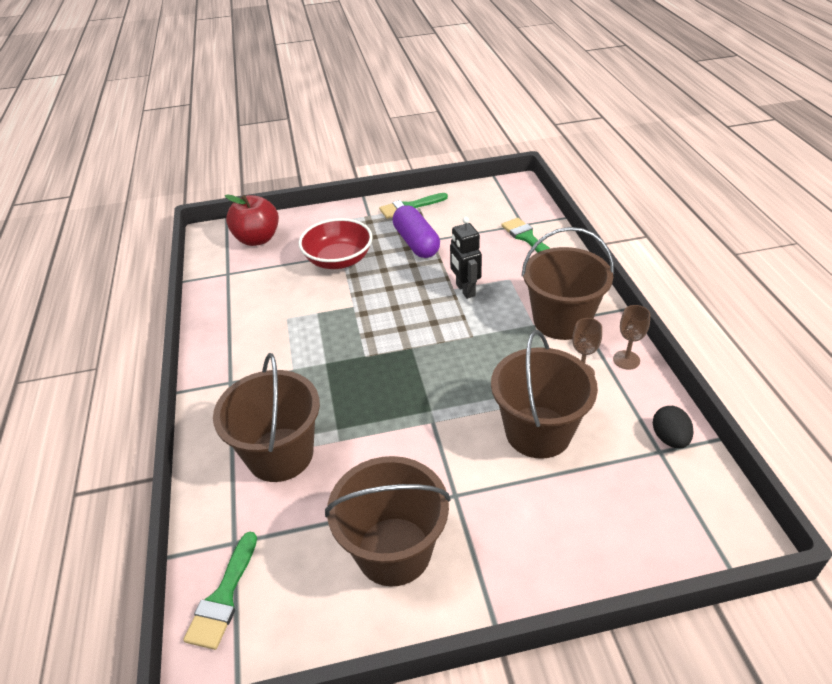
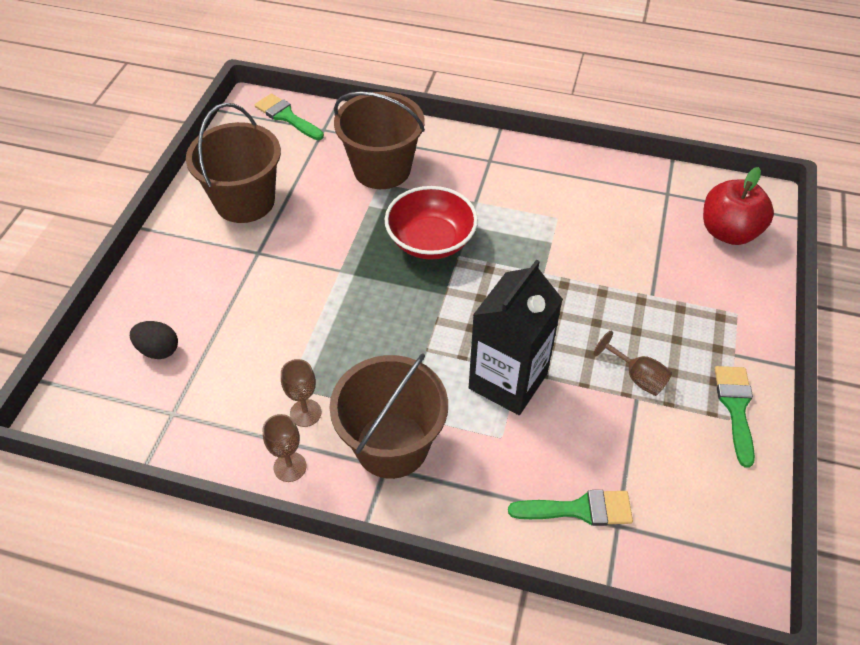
camera: 115 degrees right, 10 degrees up
(338, 260) = (641, 289): red bowl -> red bowl (431, 241)
(416, 243) = (637, 377): purple capsule -> brown goblet
(465, 290) = (508, 381): black robot -> black carton
(538, 432) = (268, 336): brown bucket -> none
(669, 438) = (176, 431): black egg -> black egg (158, 350)

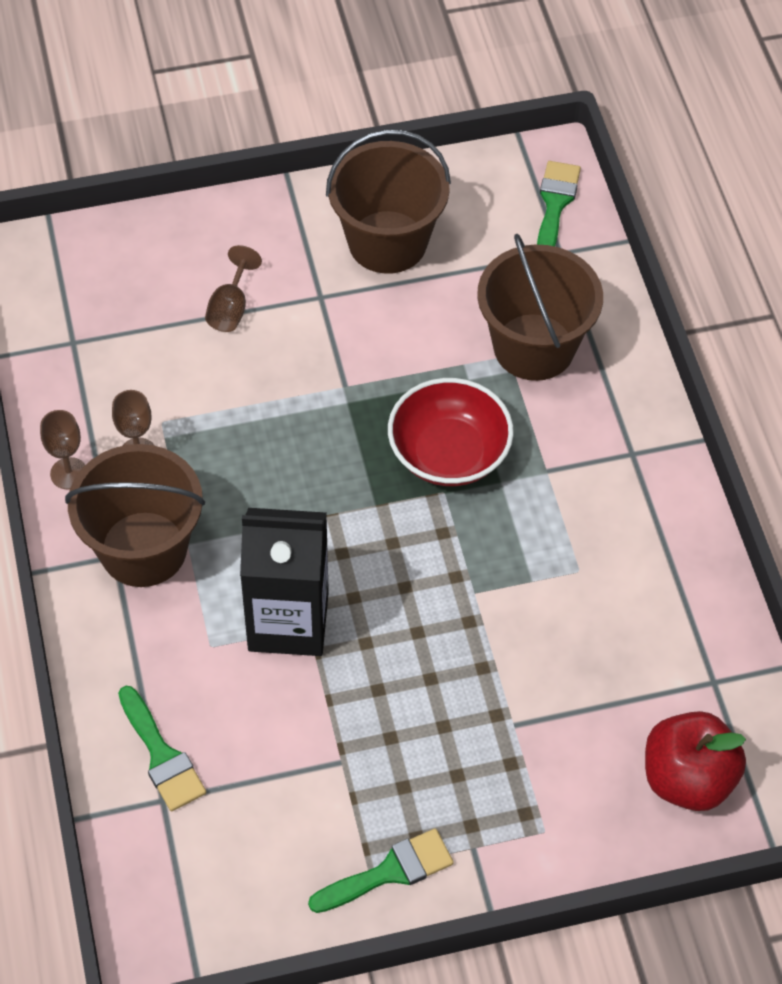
camera: 60 degrees right, 5 degrees up
(158, 350) = (138, 286): black egg -> none
(637, 377) = (373, 751): brown goblet -> brown goblet (230, 308)

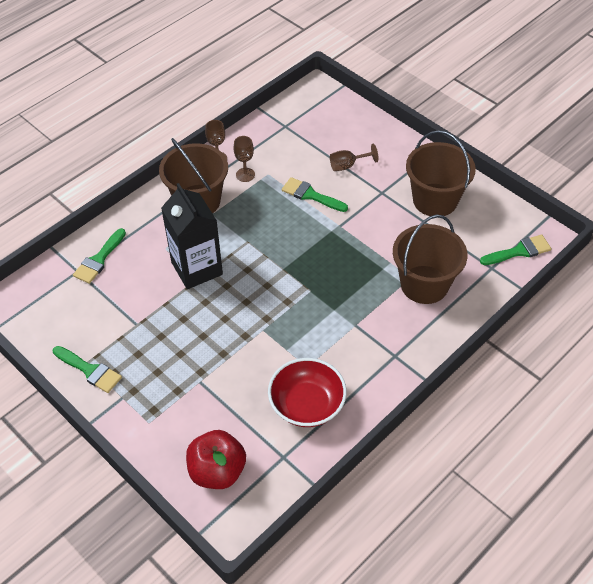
camera: 60 degrees right, 5 degrees down
(253, 389) = (310, 195): none -> green brush
(449, 453) = (334, 282): red bowl -> red bowl (307, 404)

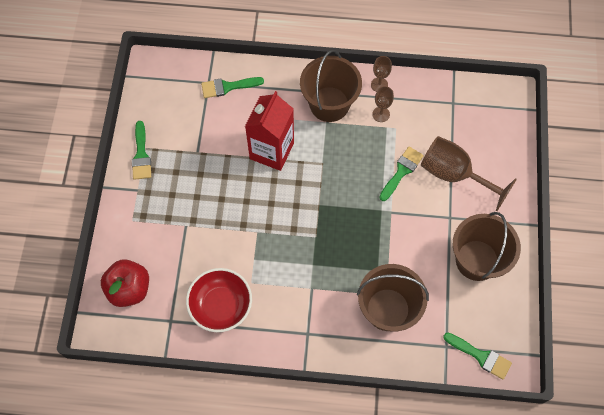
camera: 50 degrees right, 15 degrees up
(197, 268) = (272, 151): black carton -> red carton
(310, 195) = (402, 171): green brush -> green brush turned 45 degrees clockwise
(347, 165) = (454, 174): brown goblet -> brown goblet, size x2.02

